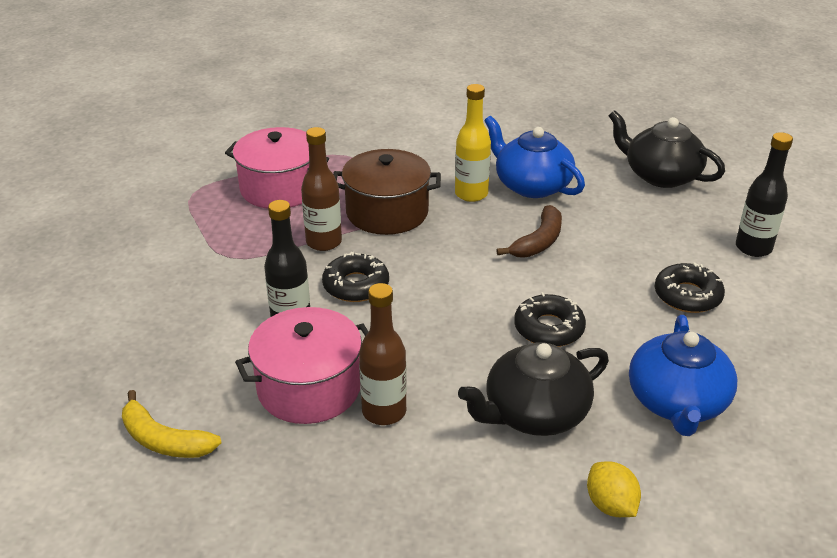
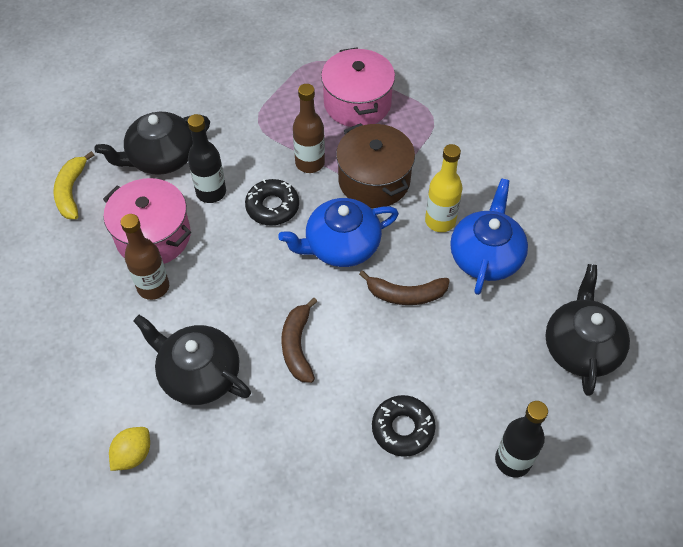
camera: 60 degrees right, 20 degrees up
(198, 344) = (161, 157): none -> black teapot
(549, 328) = (297, 346): black donut -> brown banana
(677, 402) = (261, 463): blue teapot -> blue teapot (341, 246)

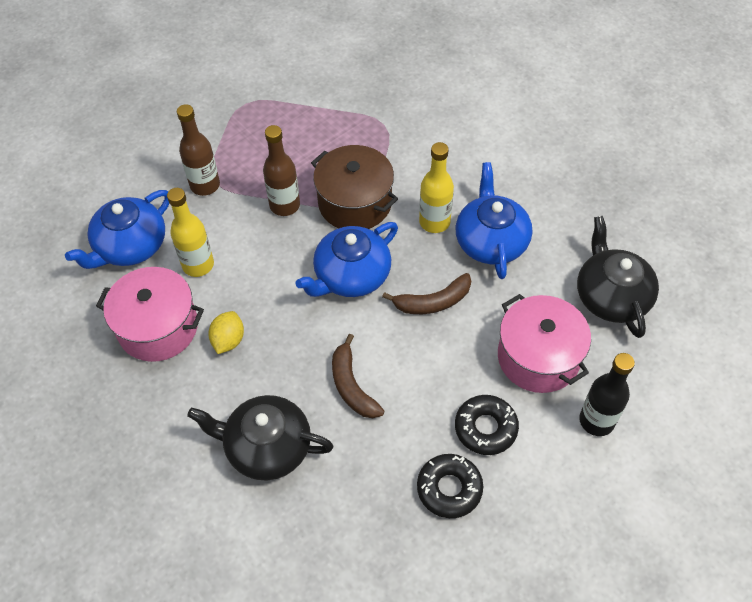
camera: 20 degrees left, 0 degrees up
(71, 191) = (50, 310): yellow banana -> none
(133, 455) = (236, 549): yellow lemon -> yellow lemon (228, 340)
(153, 287) = (181, 378): brown bottle -> brown bottle (205, 185)
(161, 157) = (130, 246): black teapot -> blue teapot
(211, 192) = (198, 265): black bottle -> yellow bottle
(272, 207) = (267, 259): black donut -> black donut (449, 488)
(357, 103) = (305, 133): pink pot -> pink pot (538, 357)

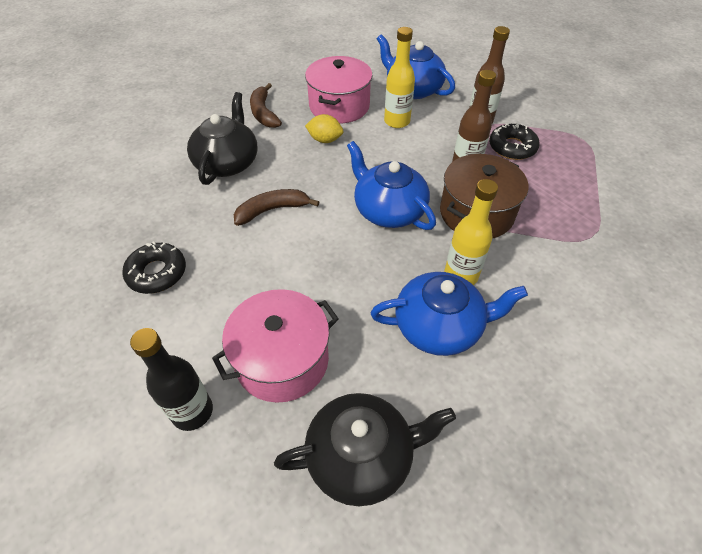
camera: 90 degrees right, 5 degrees down
(433, 302) = (358, 270): brown banana -> brown banana (264, 113)
(485, 428) = (209, 305): black donut -> black donut (512, 147)

